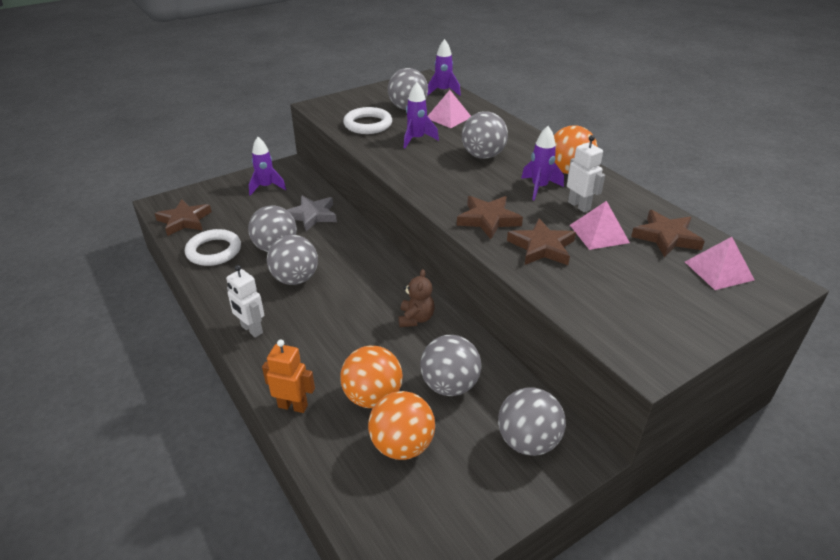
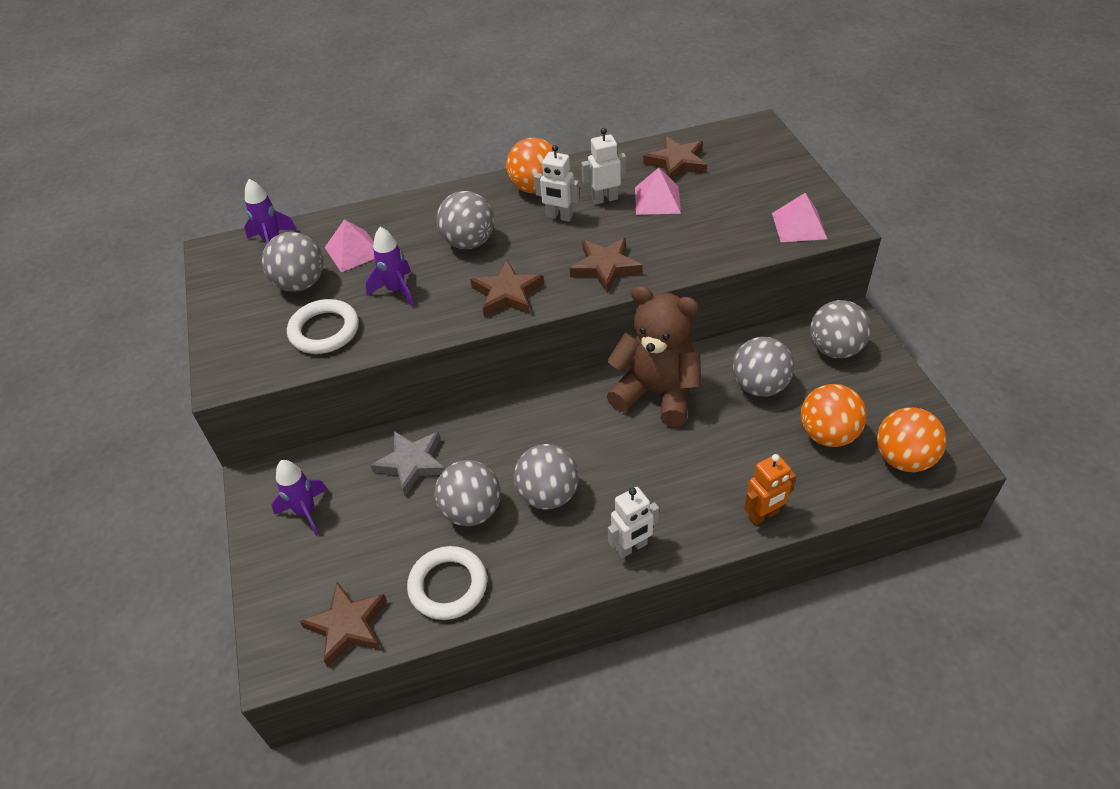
camera: 70 degrees left, 10 degrees up
(293, 406) = (763, 515): orange robot -> orange robot turned 150 degrees counterclockwise
(373, 397) = (763, 447): orange ball -> orange ball (903, 459)
(416, 318) = (656, 393): brown teddy bear -> brown teddy bear, size x2.07
(539, 188) = (559, 217): purple rocket -> white robot
(542, 247) = (667, 242): brown star -> brown star (507, 294)
(718, 270) = (733, 151): pink pyramid -> pink pyramid (799, 226)

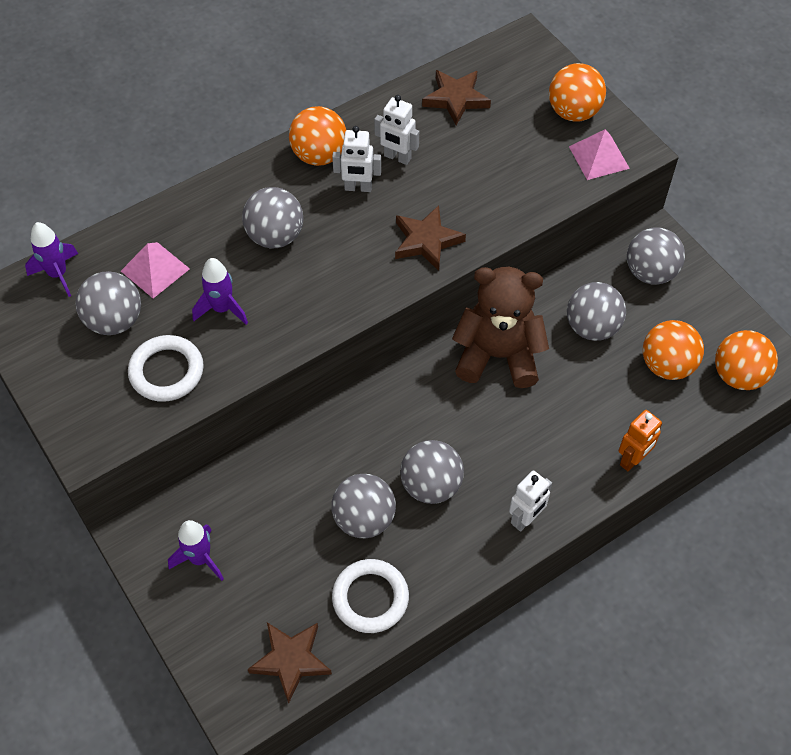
camera: 20 degrees left, 10 degrees up
(412, 463) = (286, 483): grey star -> none
(507, 294) = (339, 291): brown star -> none
(604, 199) = (397, 157): white robot -> white robot turned 120 degrees counterclockwise
(657, 200) = (451, 149): pink pyramid -> none
(786, 187) = (573, 112): none -> orange ball

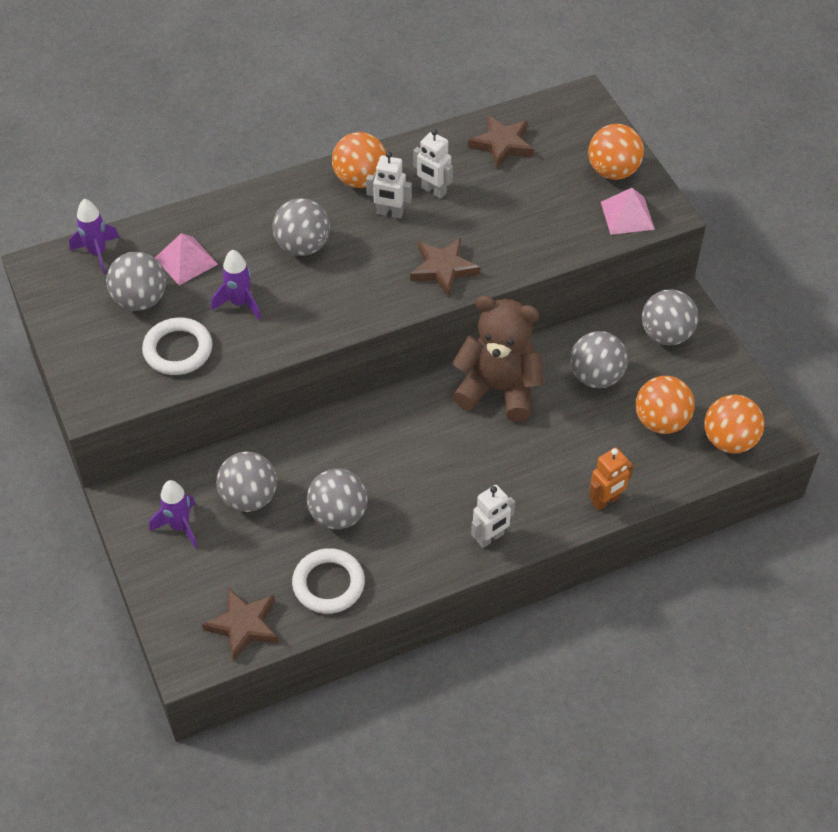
camera: 10 degrees right, 5 degrees down
(431, 485) = (407, 495): grey ball -> grey ball (249, 498)

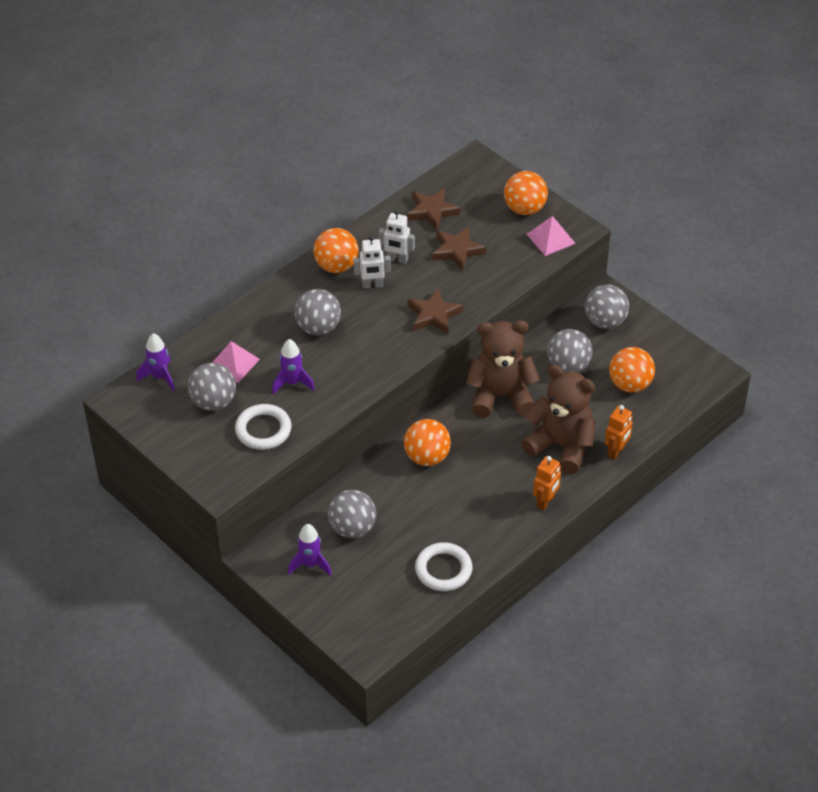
camera: 20 degrees left, 5 degrees down
(243, 625) = (395, 617): brown star -> brown star (457, 250)
(338, 515) = (426, 520): grey ball -> none
(490, 538) = (546, 502): white robot -> orange robot
(542, 473) = (561, 446): none -> brown teddy bear
(729, 440) = (684, 383): orange ball -> orange ball (427, 457)

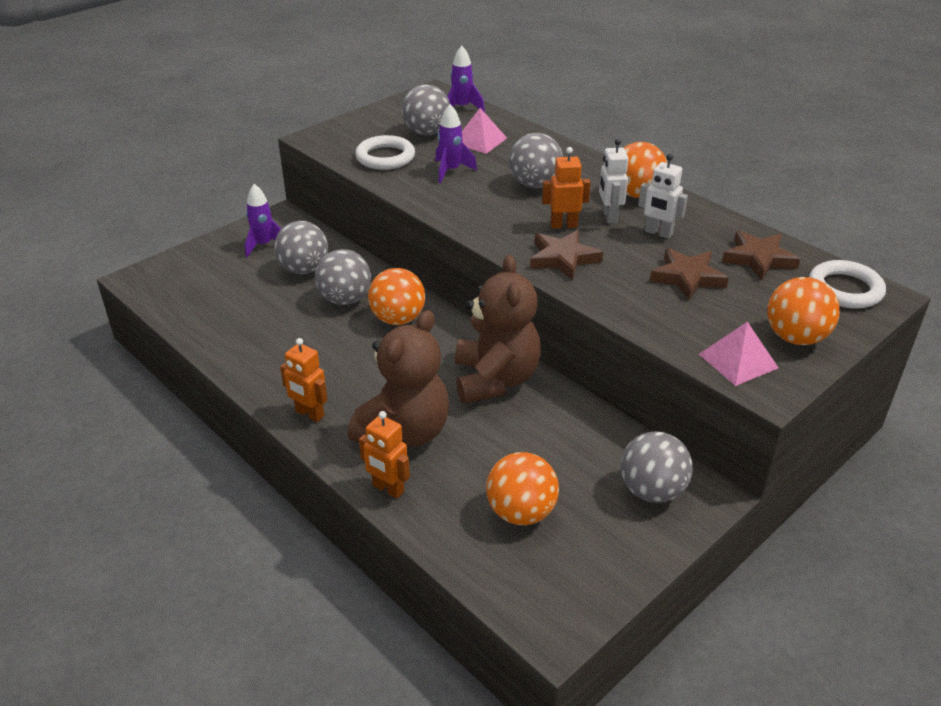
camera: 90 degrees right, 10 degrees down
(385, 312) = (563, 225): none -> orange robot
(397, 259) = (658, 233): white robot -> white robot turned 75 degrees counterclockwise
(443, 570) = (228, 329): white ring -> white ring (845, 289)
(568, 366) = (554, 445): grey ball -> grey ball (345, 299)

